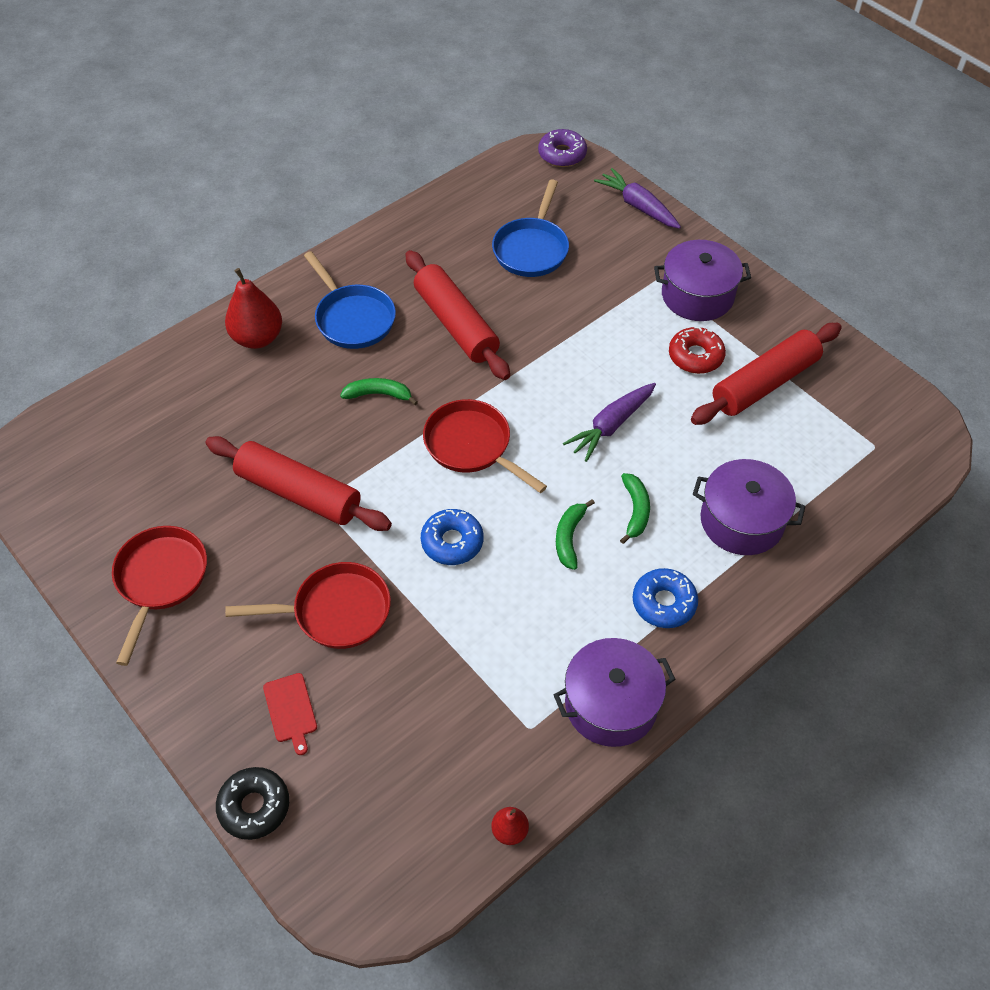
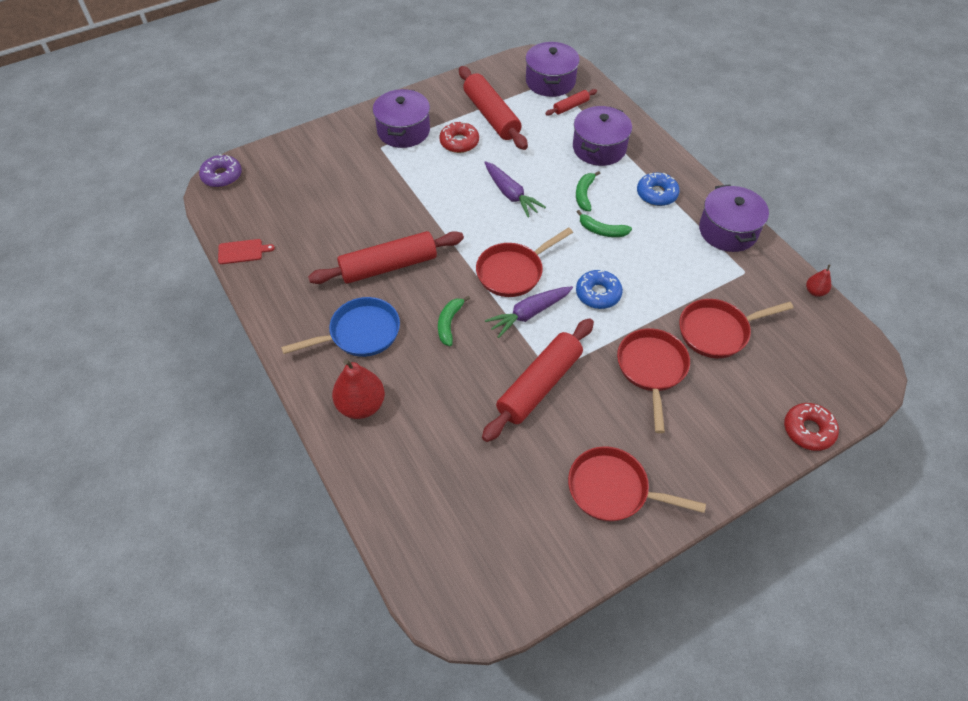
camera: 80 degrees left, 0 degrees up
(254, 806) = (808, 430): black donut -> red donut
(291, 710) = (733, 403): red cutting board -> red cutting board (242, 251)
(409, 690) = (717, 331): none -> red pan
(532, 249) = (323, 210): blue pan -> none
(635, 510) = (584, 194): green banana -> green banana turned 90 degrees counterclockwise
(638, 206) = (302, 144): purple carrot -> purple carrot (529, 314)
(824, 476) = (571, 106): none -> red rolling pin
(874, 444) = (550, 81): none -> purple pot

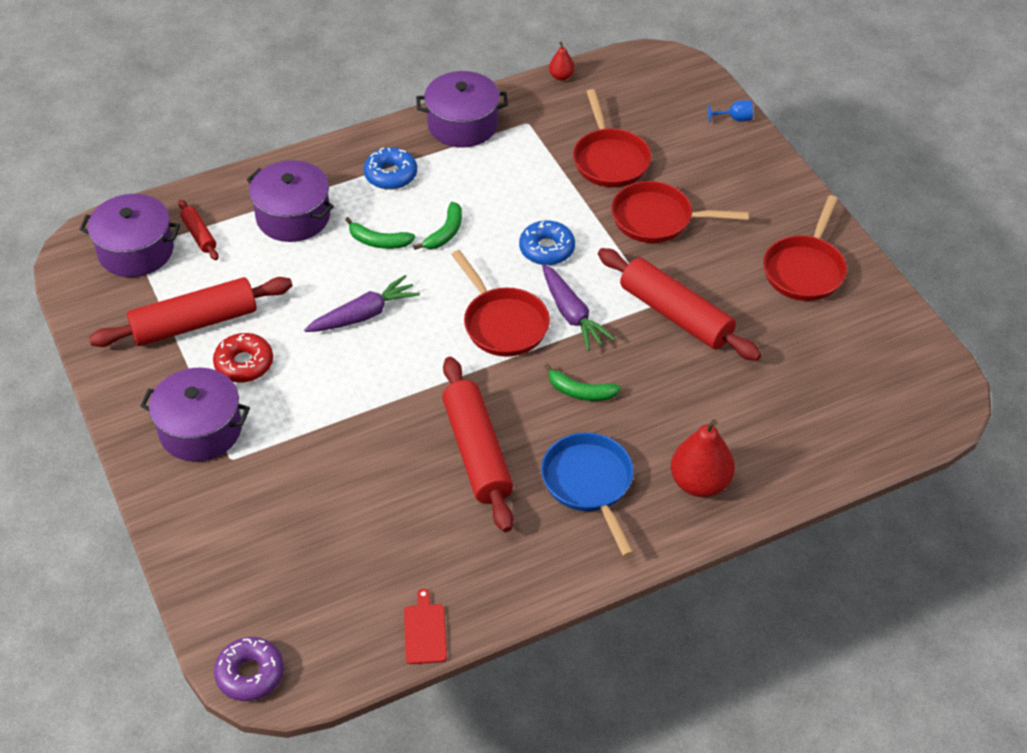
camera: 85 degrees left, 5 degrees down
(808, 430) = (735, 119): red donut -> blue goblet

